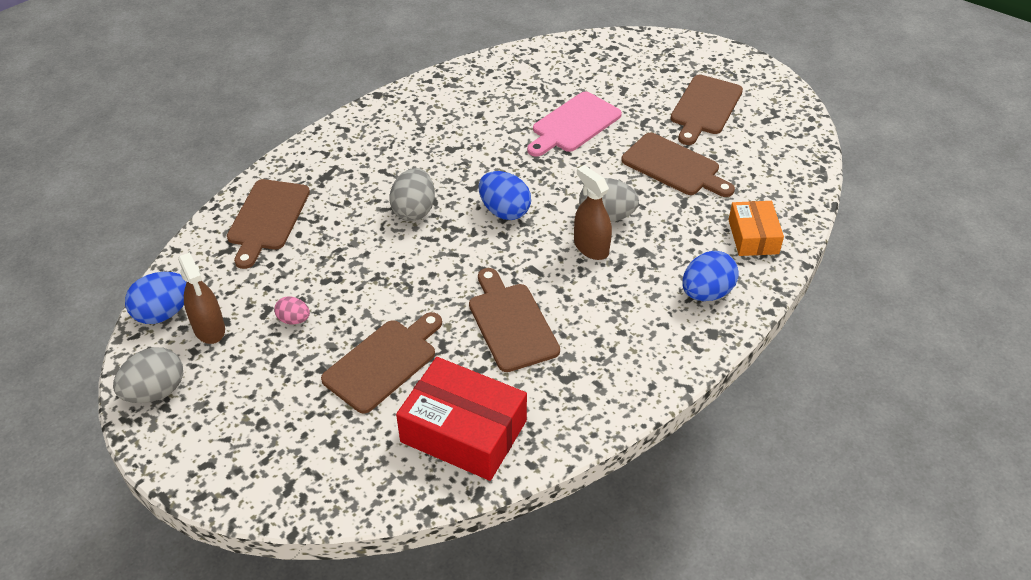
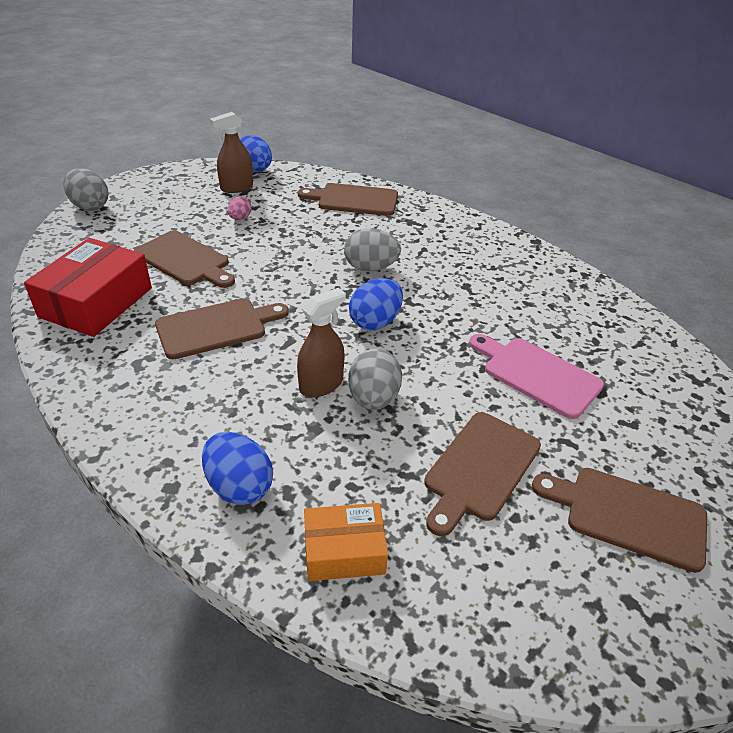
camera: 85 degrees right, 5 degrees down
(155, 391) = (182, 175): grey egg -> grey egg (90, 206)

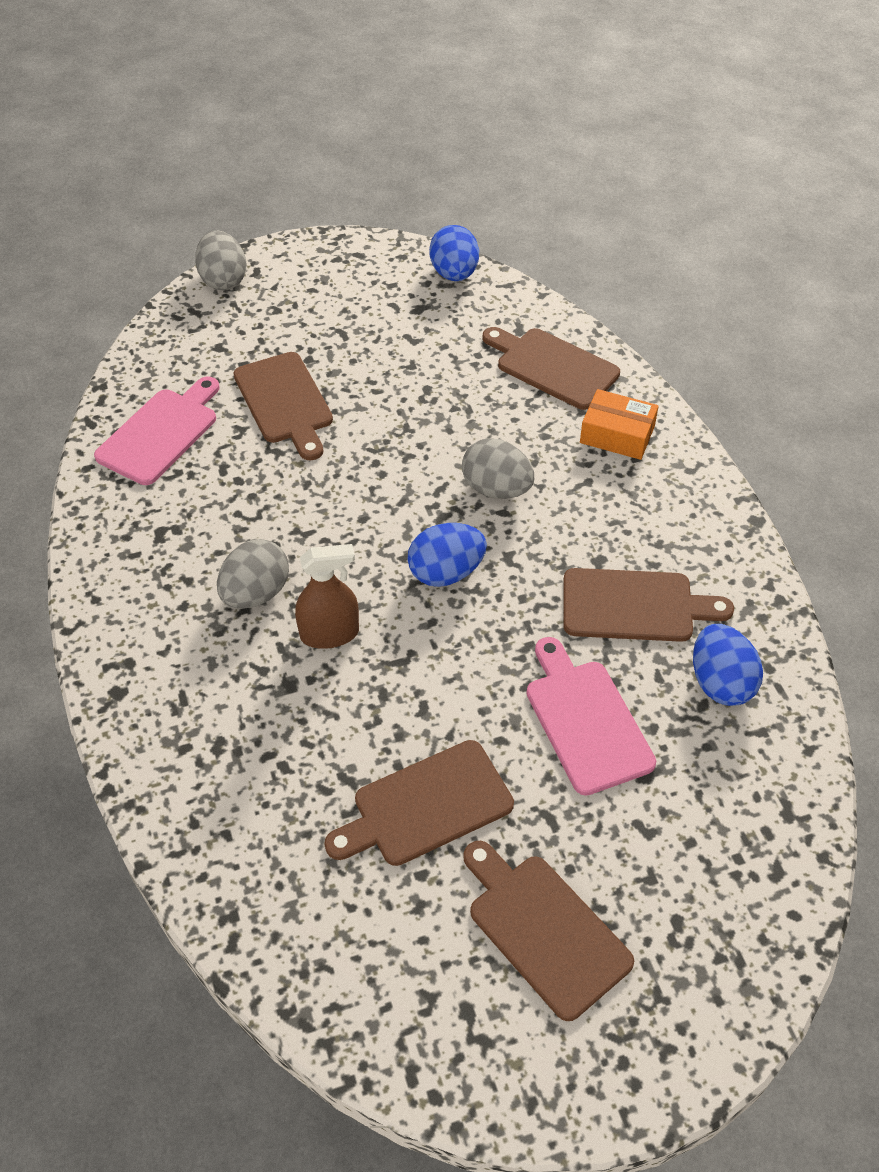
camera: 30 degrees right, 10 degrees up
(96, 302) = (160, 433): red box -> pink cutting board
(216, 327) = (265, 514): brown cutting board -> brown cutting board (634, 605)
(236, 187) = (413, 298): brown spray bottle -> none
(239, 486) = (178, 718): blue egg -> blue egg (720, 682)
(240, 218) = (386, 354): pink egg -> none
(344, 551) = (231, 829): orange box -> orange box (617, 434)
(373, 398) = (373, 674): grey egg -> grey egg (256, 593)

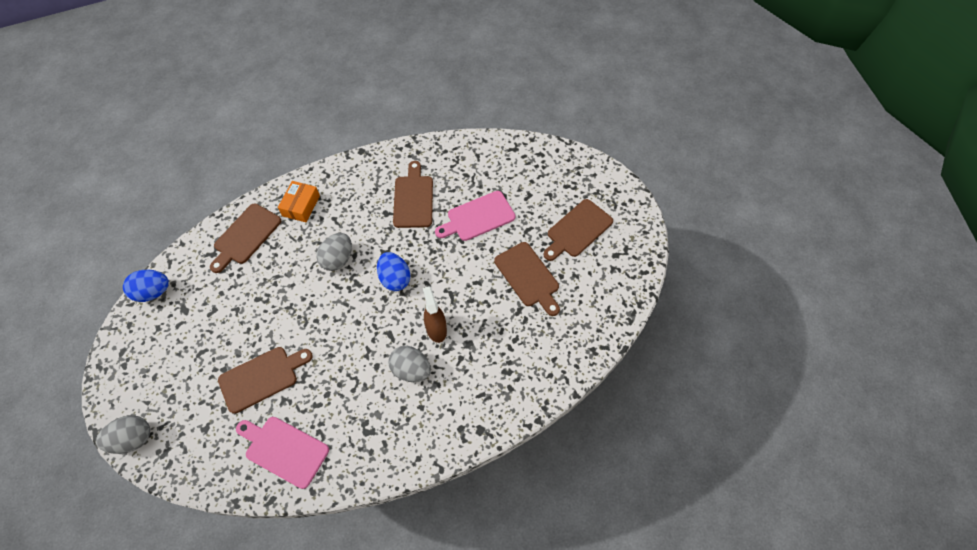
camera: 95 degrees left, 10 degrees up
(720, 682) = (454, 168): blue egg -> none

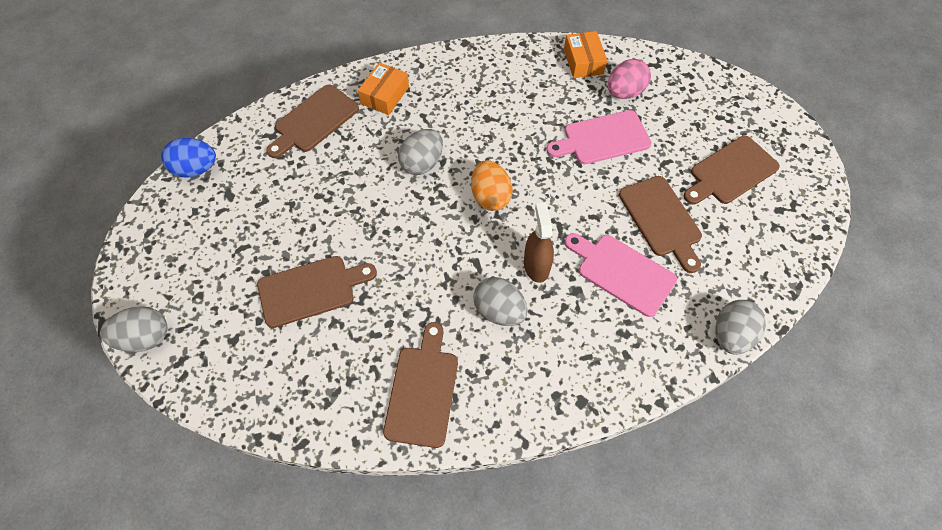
camera: 10 degrees right, 0 degrees up
(284, 450) = (326, 383): pink cutting board -> pink cutting board (622, 272)
(395, 279) = (490, 197): blue egg -> orange egg
(413, 199) = (523, 106): brown cutting board -> brown cutting board (422, 390)
(457, 154) = (583, 61): none -> orange box
(492, 176) = (624, 92): none -> pink egg
(586, 359) = (731, 335): none -> grey egg

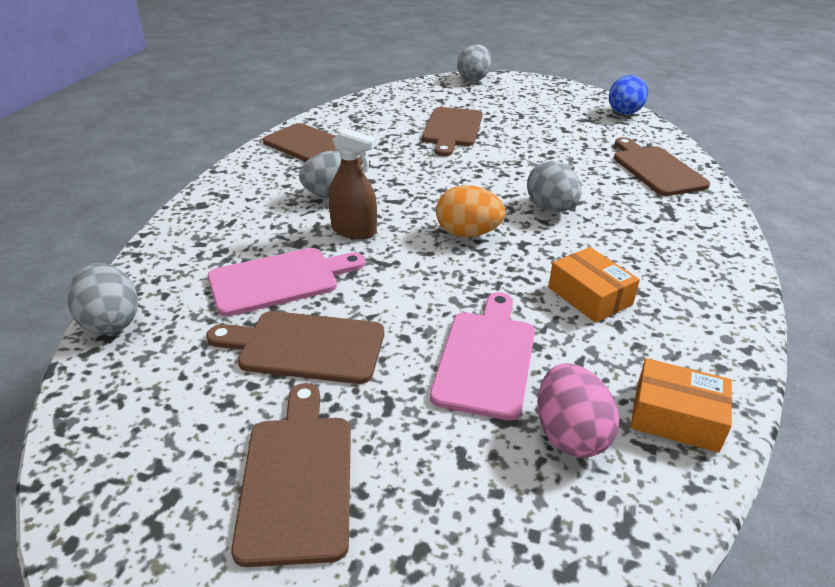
camera: 120 degrees right, 25 degrees down
(385, 95) = (677, 215): orange box -> orange box (590, 296)

